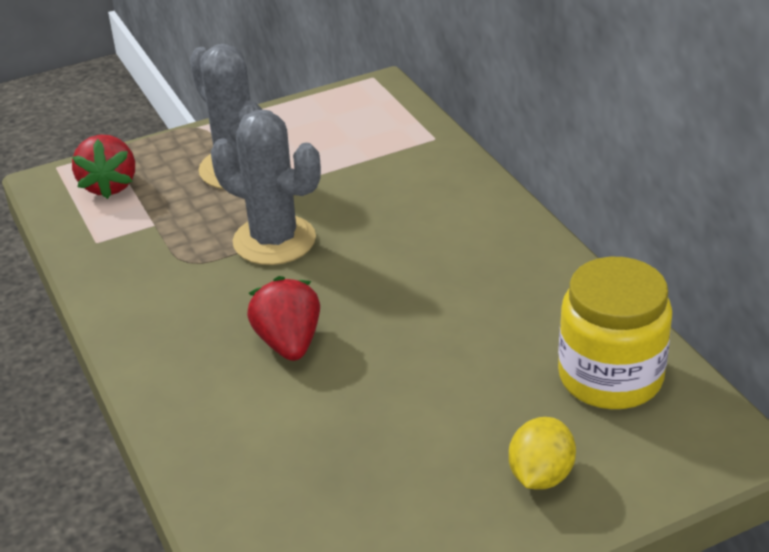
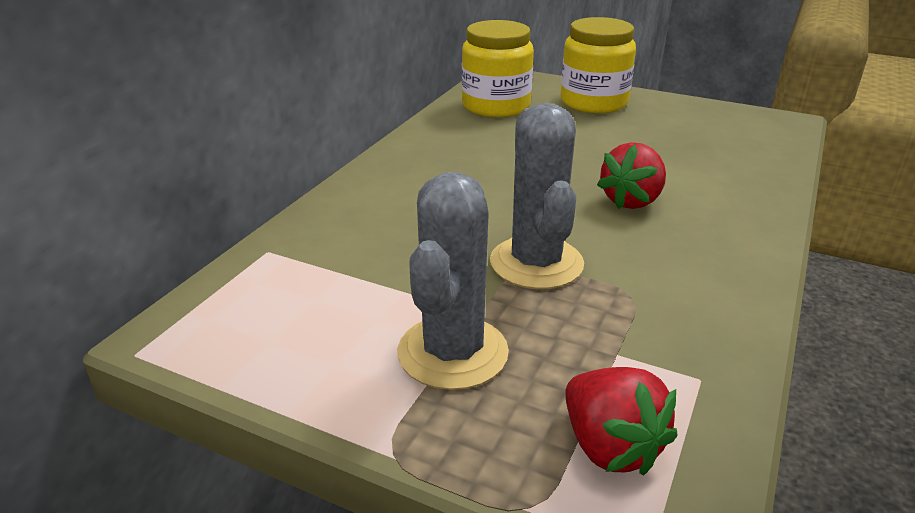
camera: 130 degrees left, 5 degrees down
(109, 186) = (610, 446): red strawberry -> red strawberry turned 105 degrees clockwise
(540, 475) = (593, 102): yellow lemon -> yellow jar

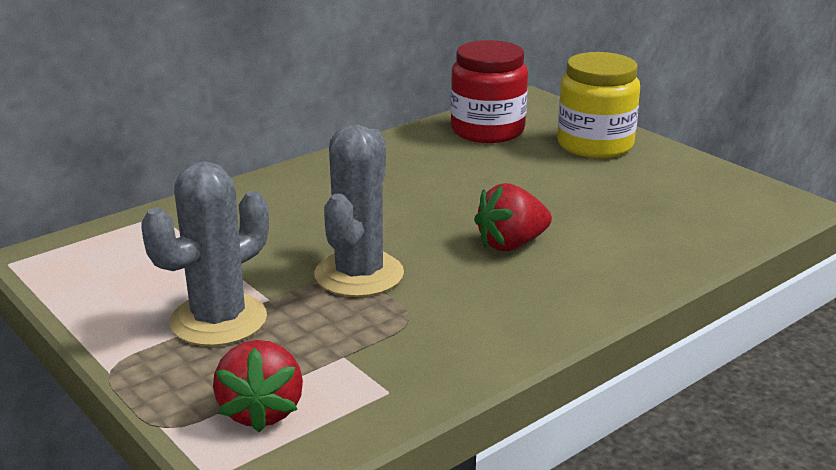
camera: 25 degrees right, 5 degrees down
(496, 106) = (487, 130): yellow jar -> red jar

